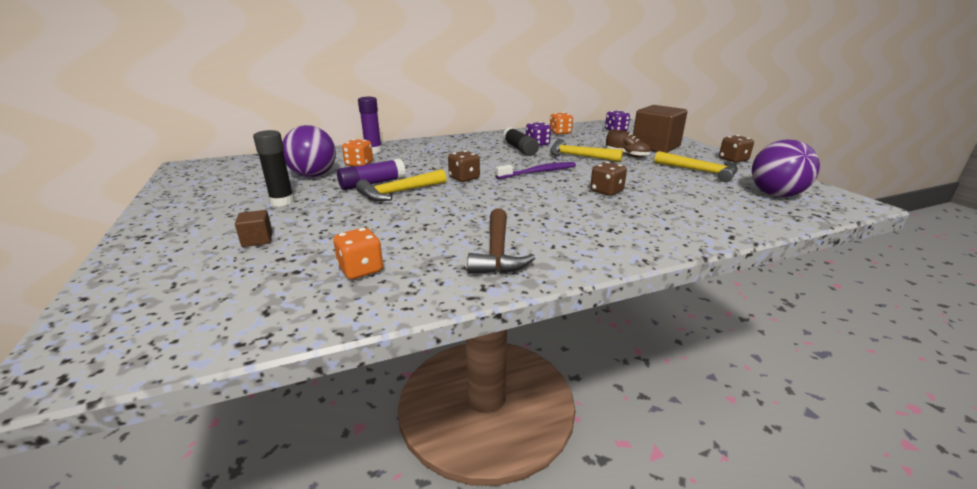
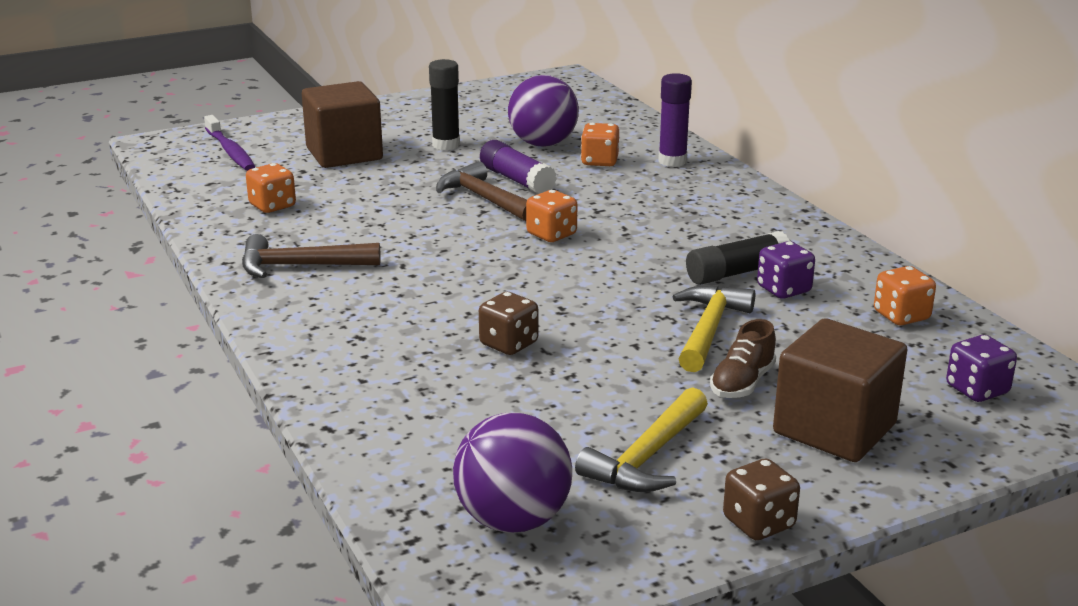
camera: 85 degrees right, 0 degrees up
(257, 240) = (344, 154): brown cube -> brown cube, size x2.30
(398, 192) = (484, 199): yellow hammer -> brown hammer
(464, 178) = (551, 234): brown dice -> orange dice
(538, 172) = (597, 290): purple toothbrush -> purple toothbrush (230, 151)

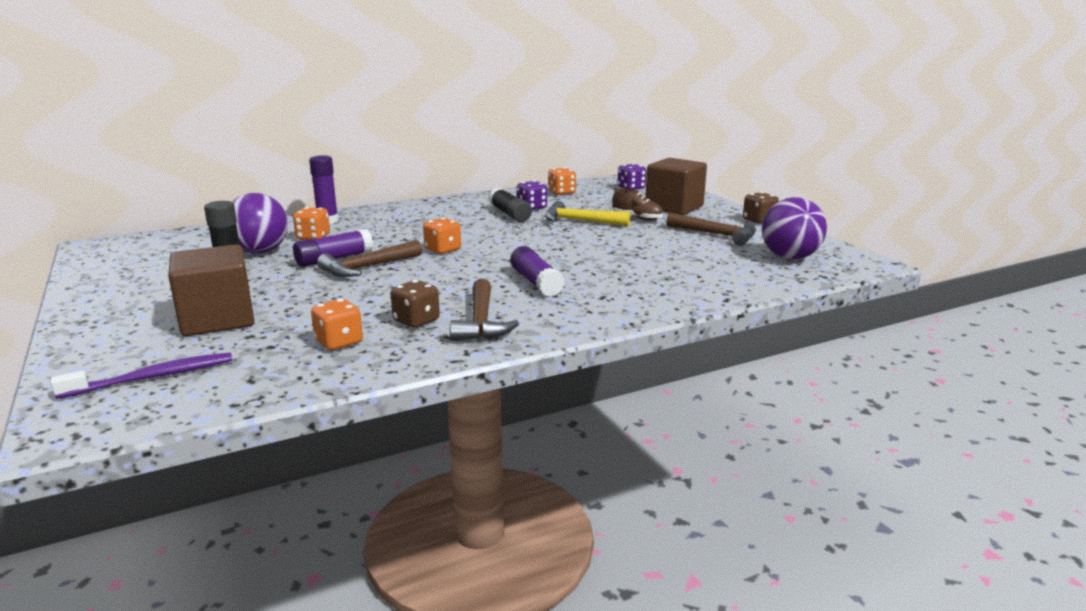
camera: 90 degrees left, 5 degrees down
(418, 294) = (536, 282): none -> purple glue stick
(509, 344) = (605, 259): brown dice -> brown dice (416, 321)
(646, 457) = (717, 235): yellow hammer -> brown hammer

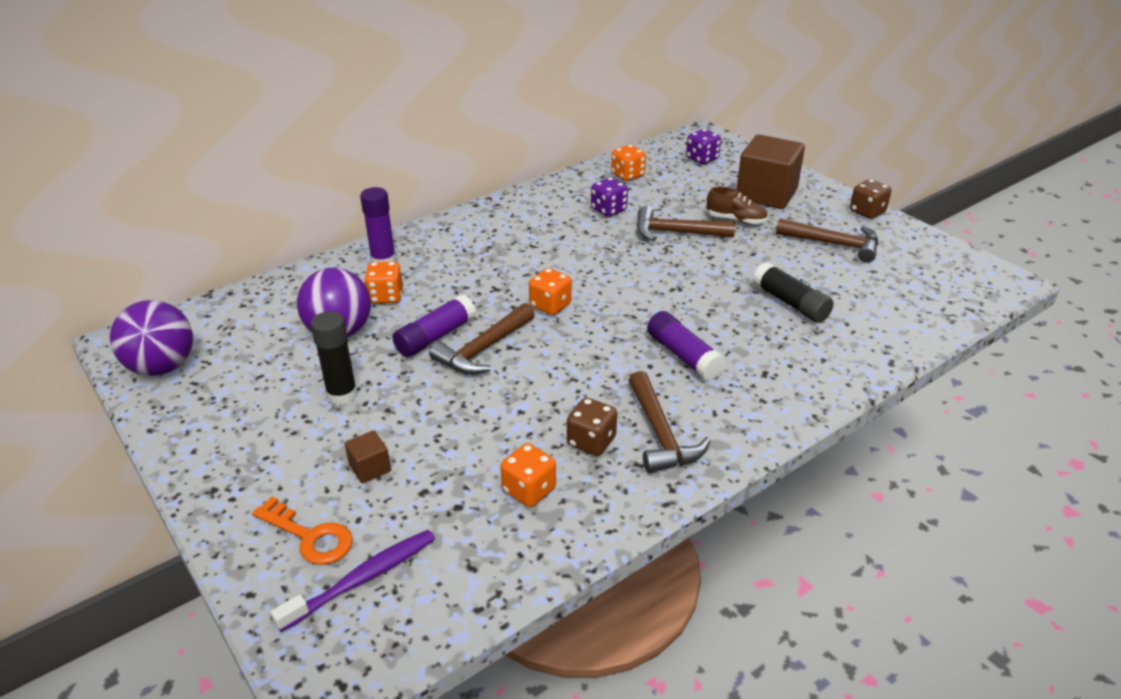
camera: 10 degrees left, 15 degrees up
(133, 351) = (310, 536): none -> orange key
(217, 320) = (370, 468): brown cube -> brown cube, size x0.43
(510, 214) = (590, 226): black glue stick -> black glue stick (790, 303)
(580, 221) = (675, 232): yellow hammer -> brown hammer
(789, 257) = (925, 279): purple ball -> purple ball (162, 367)

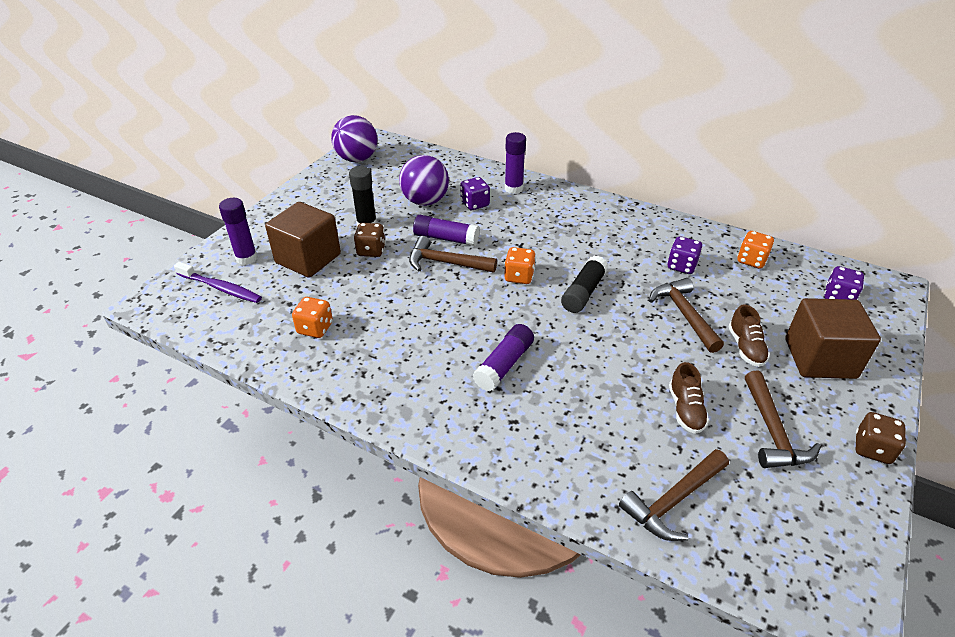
camera: 65 degrees right, 5 degrees up
(310, 536) = (246, 258): orange key -> purple glue stick
(370, 468) = (308, 258): brown cube -> brown cube, size x2.30
(386, 296) = (475, 204): orange dice -> purple dice
(591, 441) = (375, 343): brown dice -> brown dice (371, 250)
(660, 434) = (400, 376): brown hammer -> brown hammer (673, 501)
(790, 303) = (633, 417): black glue stick -> black glue stick (583, 292)
(793, 274) = (685, 409): none -> brown shoe

